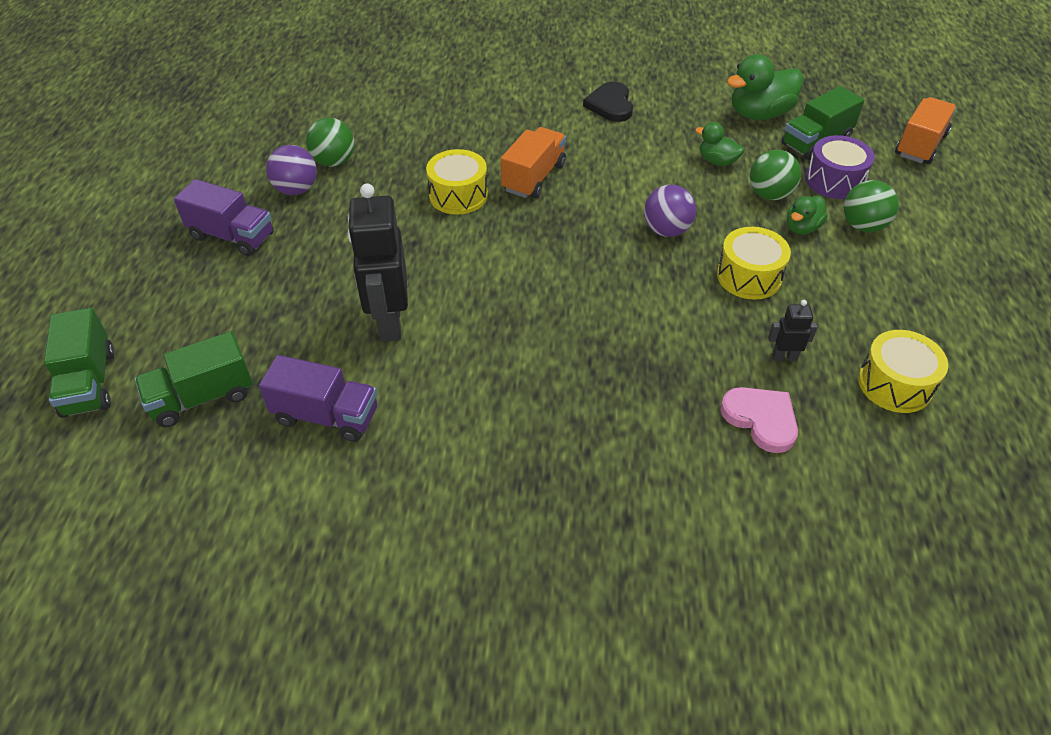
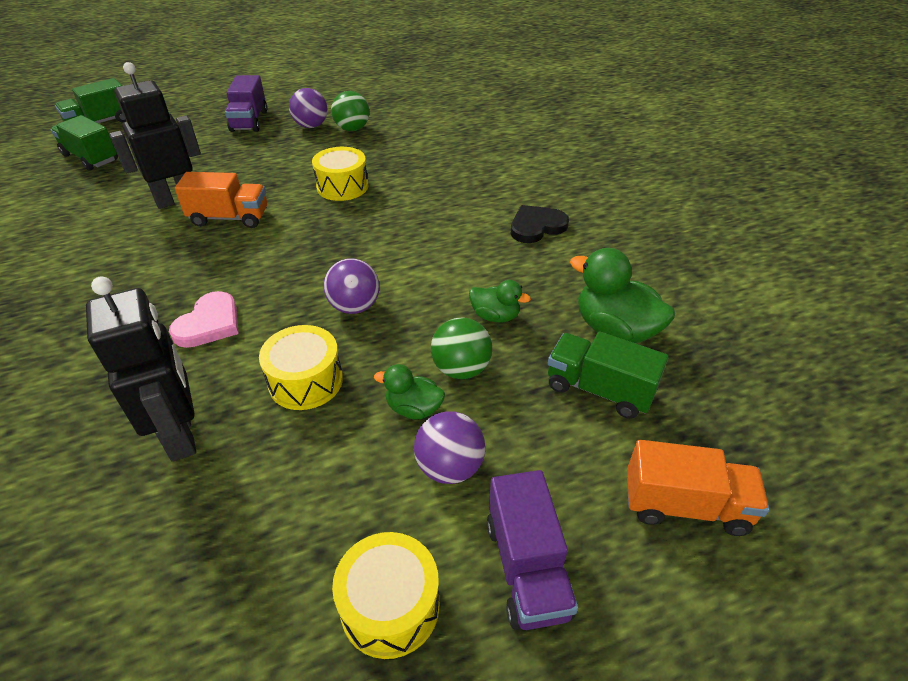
camera: 65 degrees right, 5 degrees down
(326, 416) = (76, 203): purple truck -> purple truck (526, 568)
(534, 177) = (389, 214): orange truck -> orange truck (229, 218)
(717, 161) = (495, 316): green duck -> green duck turned 105 degrees clockwise
(761, 419) = (83, 434): pink heart -> pink heart (209, 323)
(784, 357) = (181, 435): black robot -> black robot, size x2.19
(834, 181) = (528, 422): purple drum -> none
(863, 226) = (449, 467): green ball -> purple ball
(895, 384) = (151, 550): yellow drum -> yellow drum (390, 606)

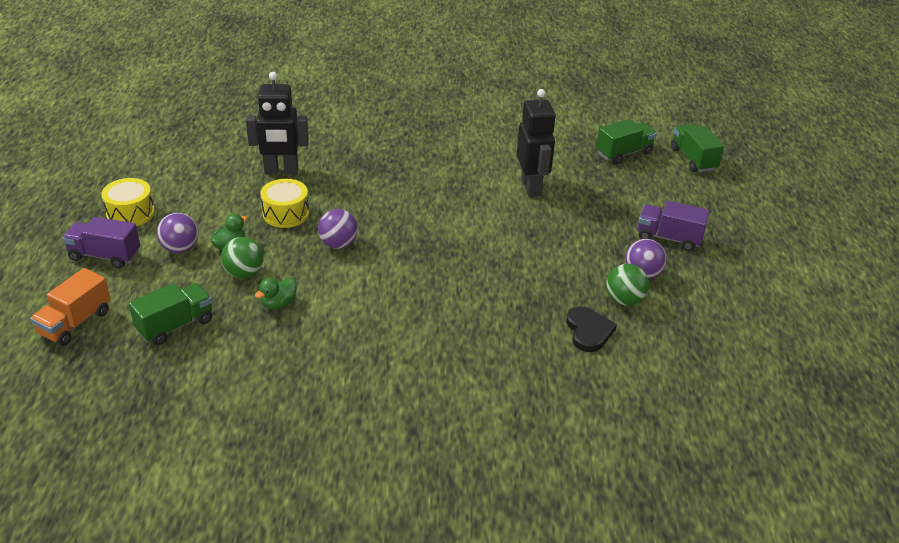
camera: 110 degrees right, 5 degrees down
(209, 323) = (366, 187): pink heart -> none
(229, 218) = (489, 207): orange truck -> none
(342, 186) = (506, 270): yellow drum -> none
(536, 226) = (370, 368): black heart -> black heart (588, 331)
(615, 329) = (216, 358): green duck -> none

